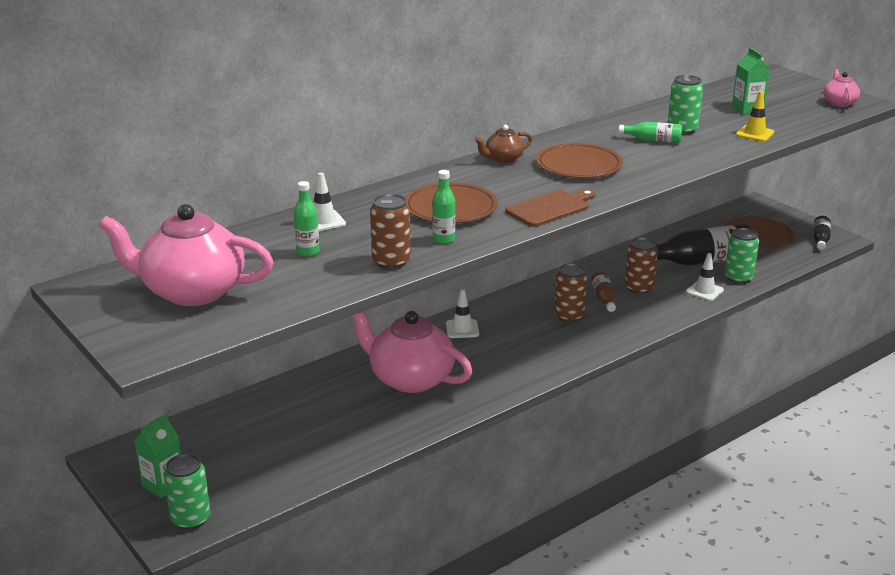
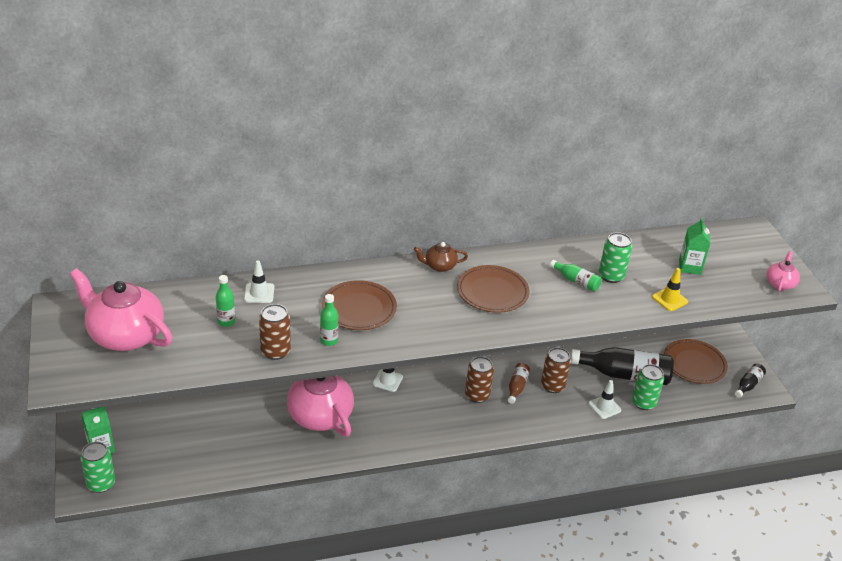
camera: 20 degrees right, 10 degrees up
(550, 208) = (432, 333): brown cutting board -> none

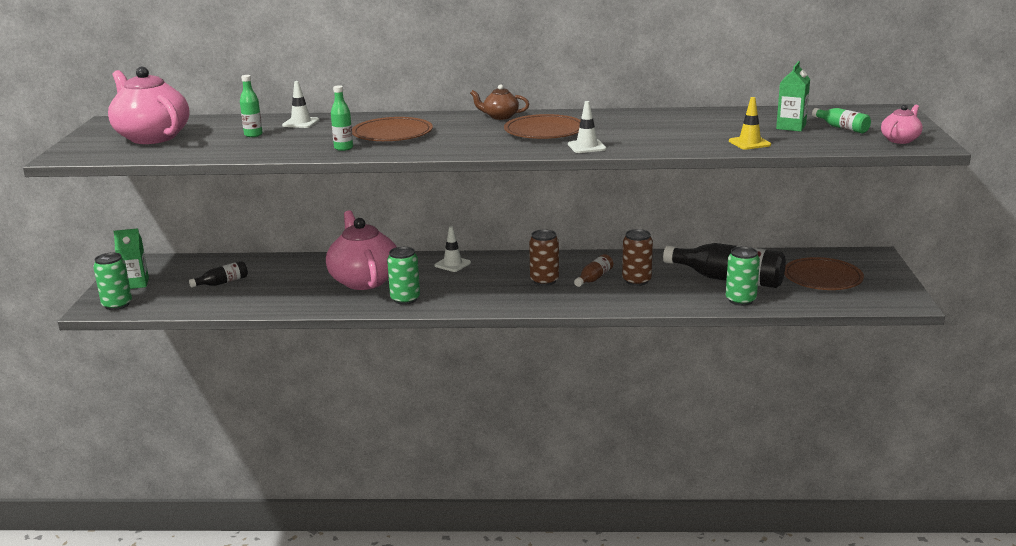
camera: 20 degrees right, 15 degrees down
(275, 351) = (284, 151): brown can -> none
(576, 281) = (646, 129): green bottle -> green bottle (842, 128)
(604, 407) = (690, 299): white traffic cone -> white traffic cone (586, 147)
(611, 276) = (689, 128): green can -> green can (405, 299)
(748, 385) = (885, 297): black bottle -> black bottle (222, 283)

